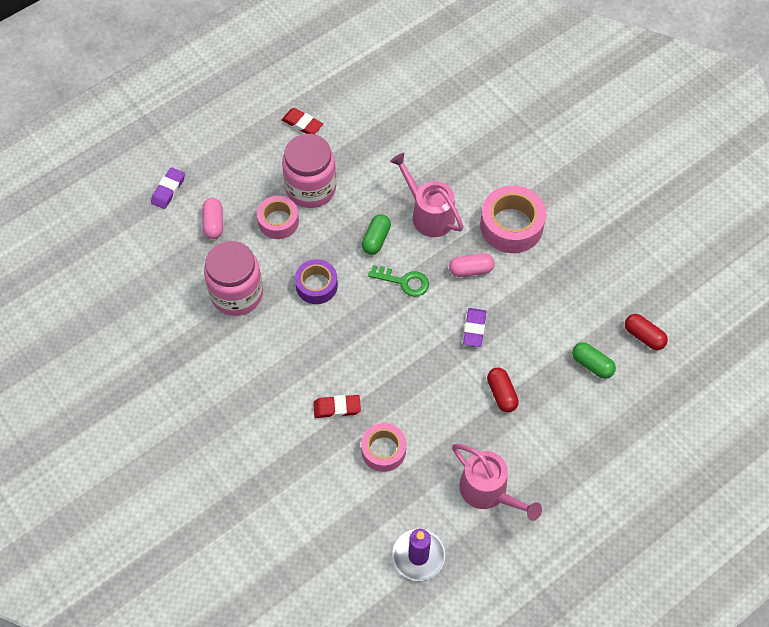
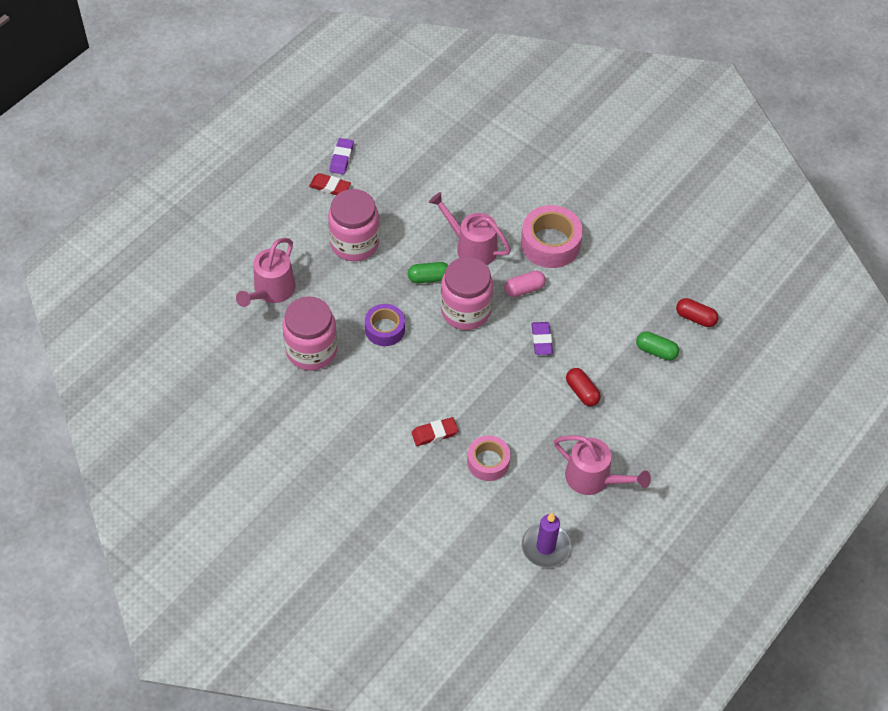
camera: 15 degrees left, 5 degrees down
(168, 190) = (218, 269): purple eraser -> purple eraser (341, 158)
(214, 223) = (271, 291): pink capsule -> pink watering can
(278, 221) = (332, 278): pink tape -> none
(376, 239) = (429, 278): green capsule -> green capsule turned 75 degrees clockwise
(404, 281) = (465, 311): green key -> pink jar

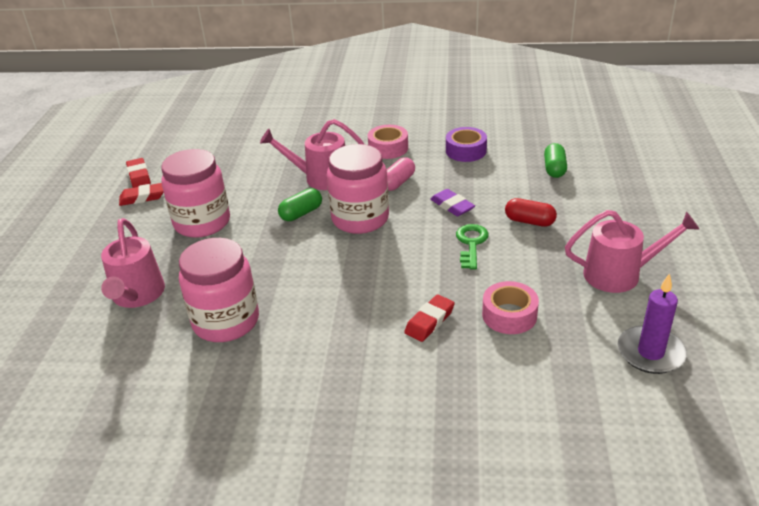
camera: 30 degrees left, 20 degrees down
(341, 158) = (139, 176): purple eraser -> red eraser
(385, 329) = (292, 267): purple tape -> purple tape (466, 151)
(521, 385) = (471, 243): none -> green key
(550, 243) = (388, 148): pink tape -> pink tape, size x0.65
(656, 351) = (554, 169): green capsule -> green capsule turned 75 degrees counterclockwise
(695, 318) = (557, 138): red capsule -> none

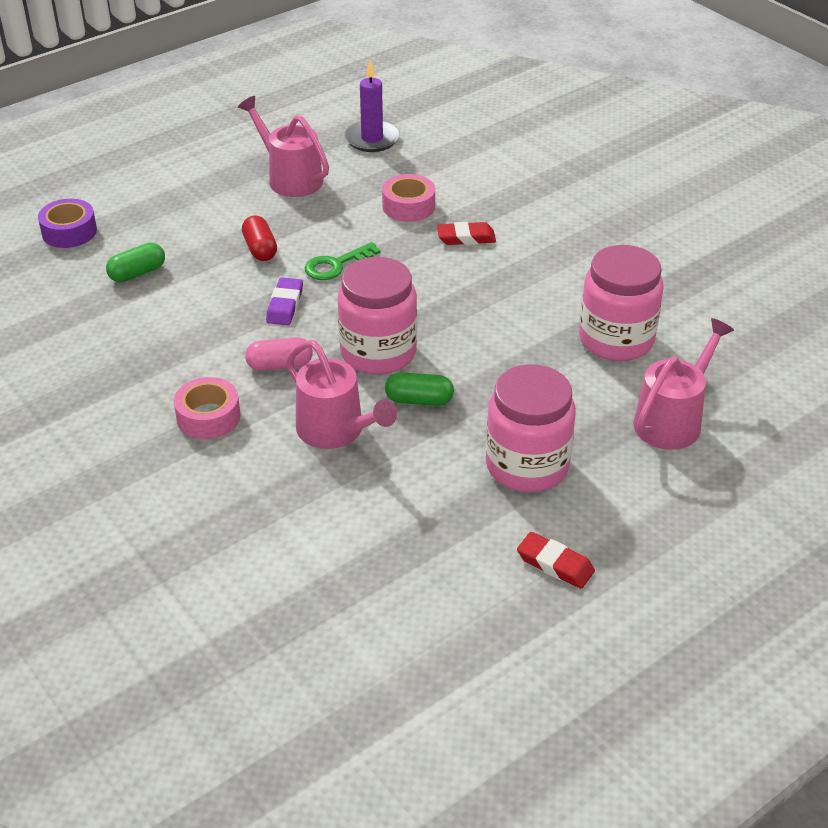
camera: 135 degrees left, 5 degrees up
(139, 176) = (524, 614): red eraser -> none
(466, 151) = (154, 351): purple tape -> purple tape (69, 232)

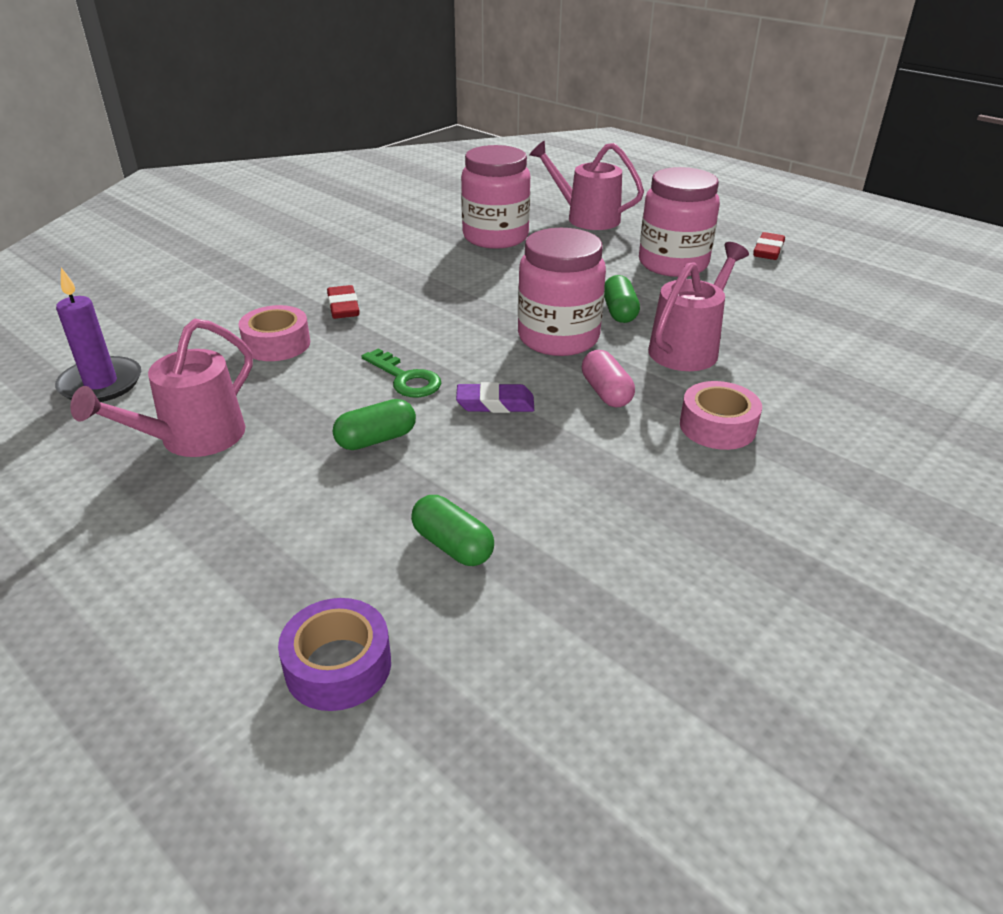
camera: 100 degrees left, 5 degrees down
(260, 249) = (376, 439): red capsule -> green capsule

